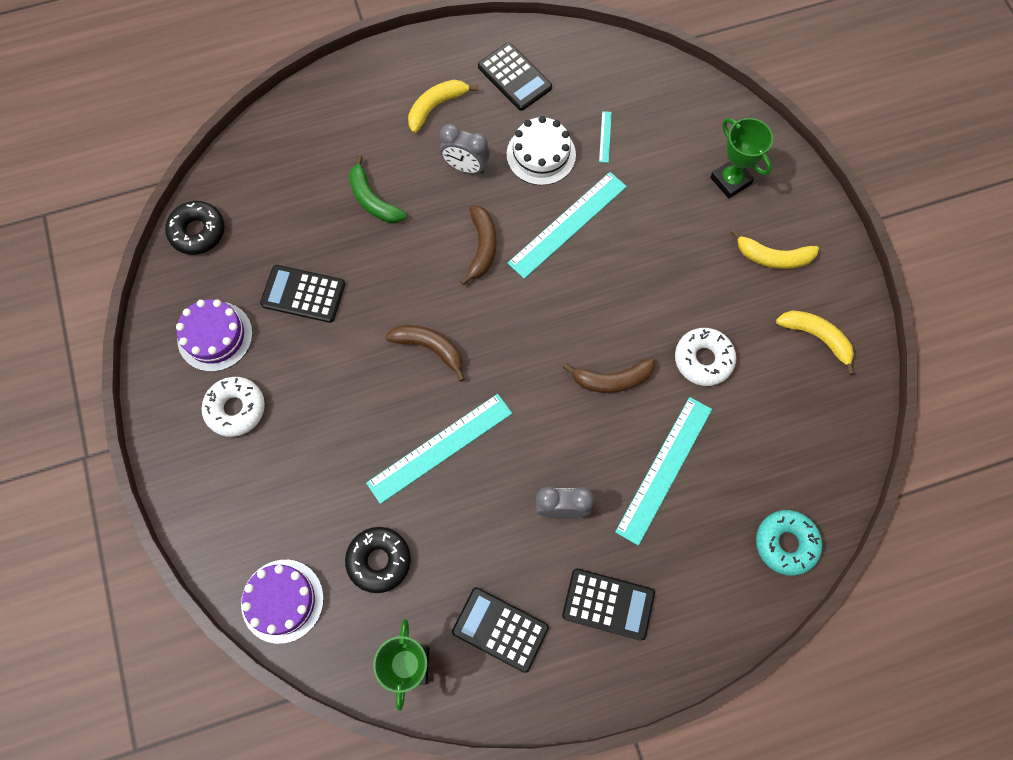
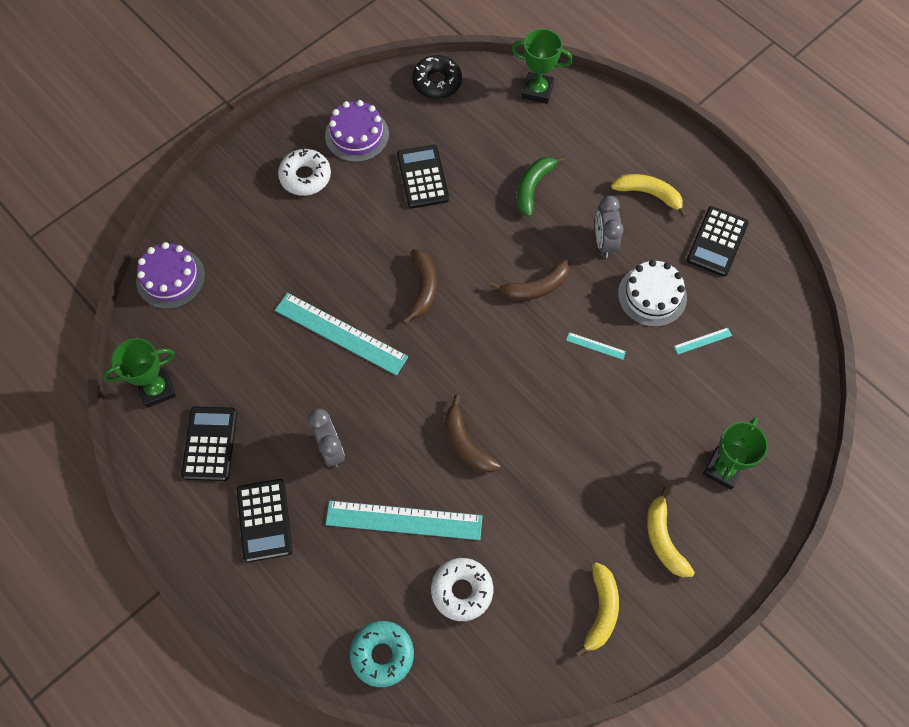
camera: 65 degrees right, 5 degrees down
(265, 145) = (537, 91): none -> green trophy
(379, 560) = (229, 330): black donut -> none
(567, 224) = (595, 345): turquoise ruler -> turquoise ruler, size x0.42
(703, 359) = (525, 514): white donut -> white donut (462, 591)

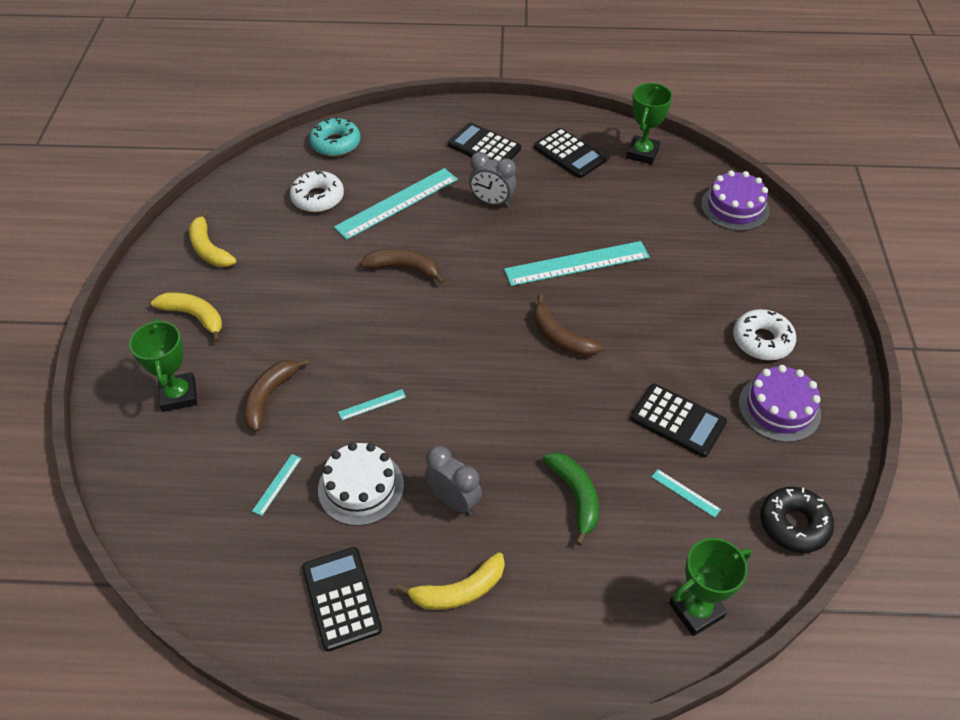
camera: 135 degrees right, 15 degrees down
(471, 140) = (685, 493): none -> turquoise ruler
(535, 287) = (472, 409): brown banana -> brown banana (269, 397)

